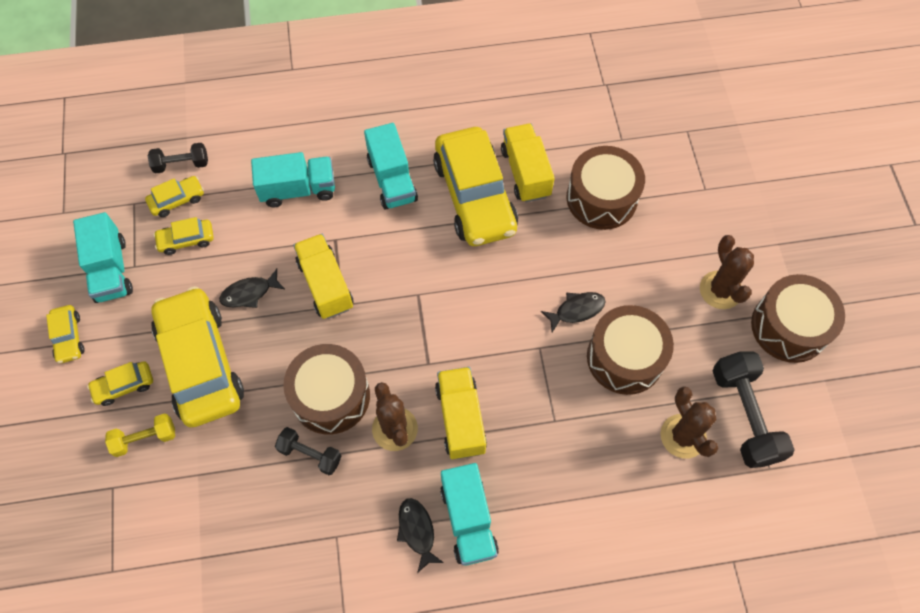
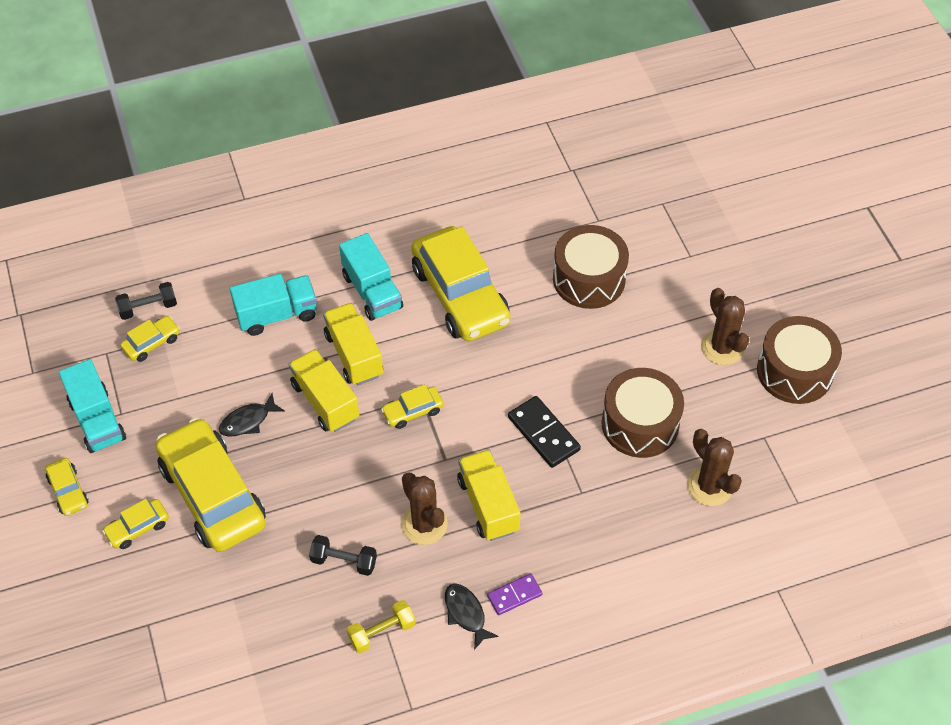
camera: 10 degrees left, 10 degrees down
(145, 438) = (171, 573): yellow dumbbell -> yellow dumbbell (382, 632)
(186, 240) = (170, 380): yellow car -> yellow car (412, 411)
(330, 396) = (353, 504): brown drum -> none
(468, 520) = (514, 595): turquoise truck -> purple domino
(525, 172) = (507, 265): yellow truck -> yellow truck (354, 355)
(528, 352) = (543, 434): none -> black domino
(576, 310) = (583, 387): black fish -> none
(744, 415) = (765, 458): black dumbbell -> none

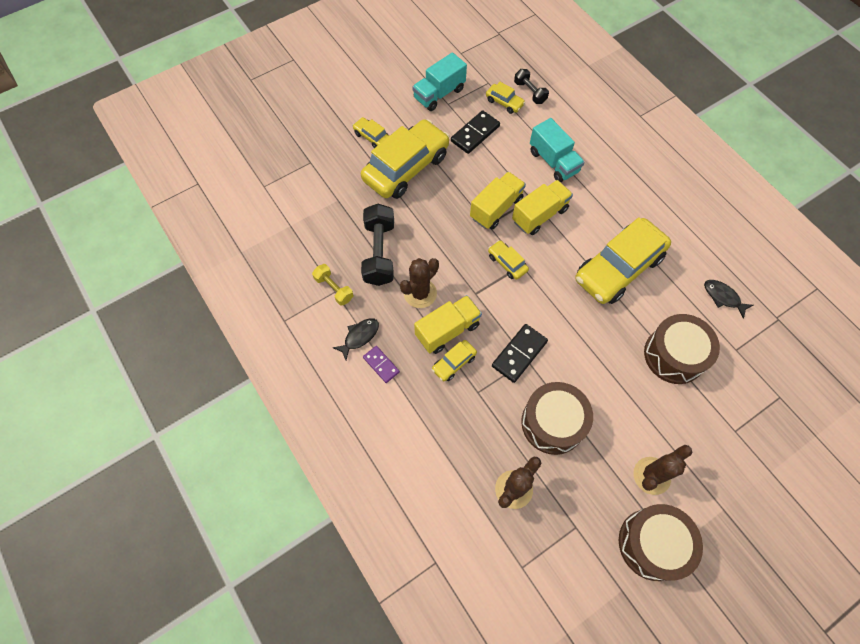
camera: 75 degrees right, 10 degrees up
(68, 491) = (386, 96): yellow car -> yellow car (454, 363)
(190, 393) = (475, 133): none -> black domino
(248, 421) = (465, 170): black fish -> black fish (723, 297)
(344, 561) = (379, 253): black dumbbell -> black dumbbell, size x1.76
(372, 291) = (597, 211): turquoise truck -> none

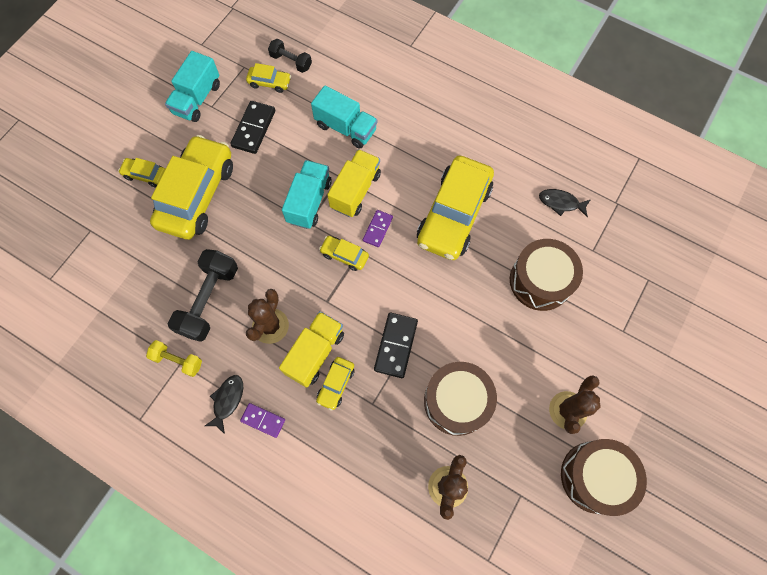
camera: 25 degrees left, 5 degrees up
(379, 253) = (209, 300): black dumbbell -> black dumbbell turned 45 degrees clockwise
(496, 208) = (309, 202): yellow truck -> turquoise truck
(545, 253) = (377, 229): none -> purple domino

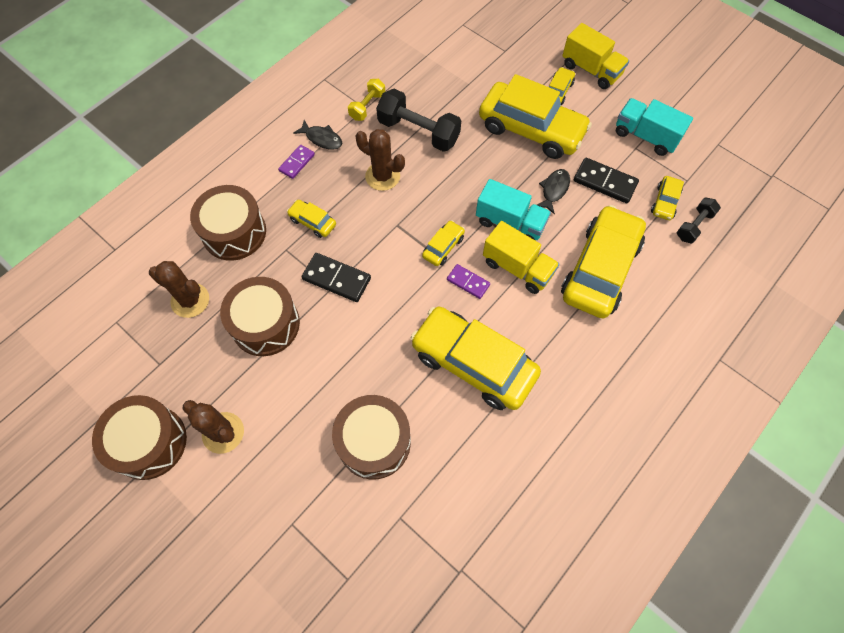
camera: 100 degrees right, 5 degrees down
(315, 353) = (347, 209): yellow truck -> yellow truck (591, 70)
(346, 128) = (600, 269): turquoise truck -> yellow car
(361, 464) = (234, 232): none -> brown drum
(561, 203) = (470, 495): black fish -> black fish (554, 190)

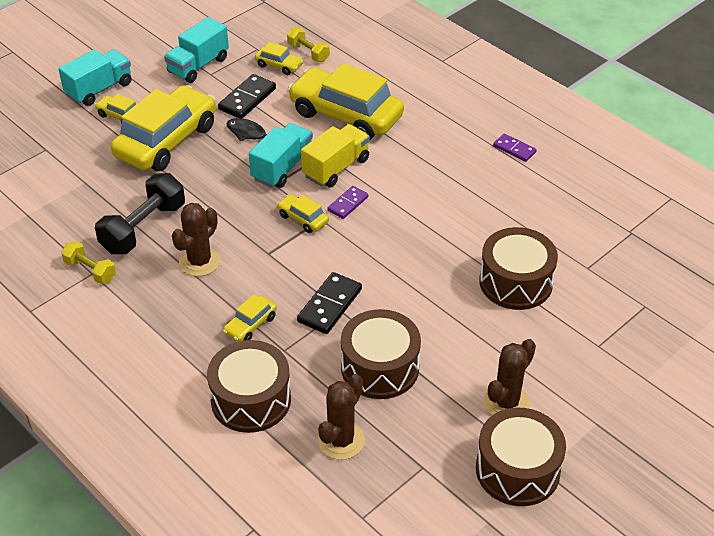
camera: 85 degrees left, 20 degrees down
(297, 163) = (159, 339): purple domino -> purple domino (514, 149)
(322, 139) = (128, 314): black fish -> none
(473, 364) = (437, 207): yellow car -> none
(591, 70) = (99, 89): yellow truck -> turquoise truck
(694, 226) = (308, 53): black dumbbell -> yellow dumbbell

